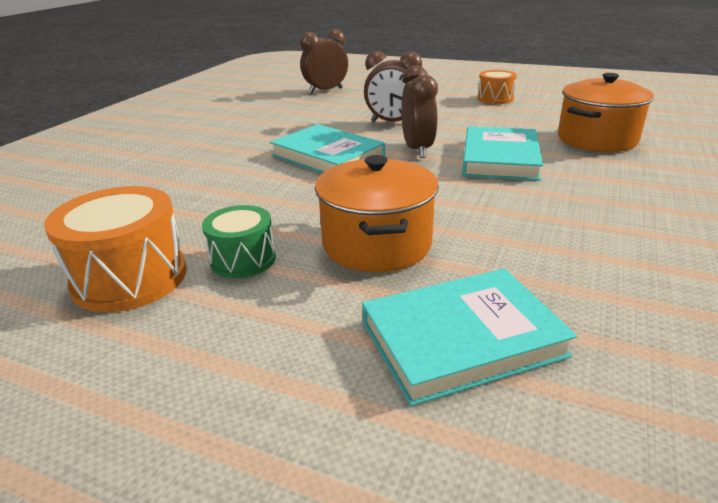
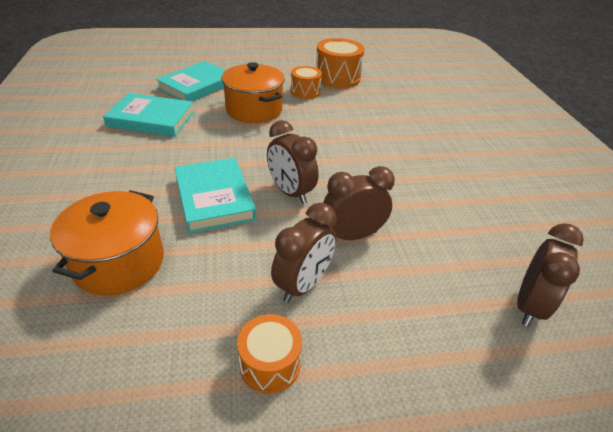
camera: 145 degrees right, 10 degrees up
(243, 259) = (305, 92): green drum -> orange drum
(327, 156) = (351, 165): turquoise book -> turquoise book (151, 119)
(454, 113) = (303, 284): none -> brown clock

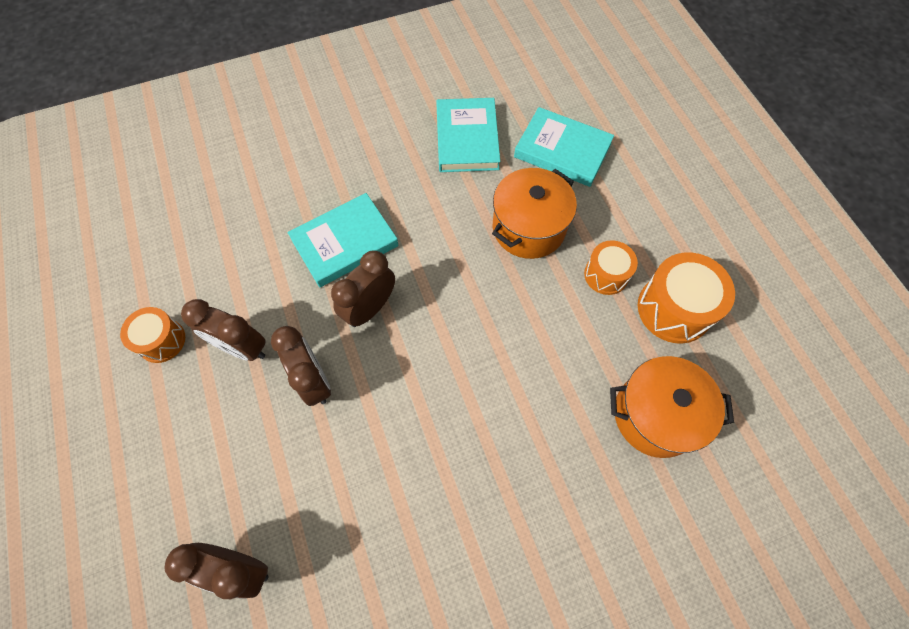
camera: 80 degrees right, 25 degrees up
(119, 262) = (249, 205): orange pot -> orange pot (655, 415)

